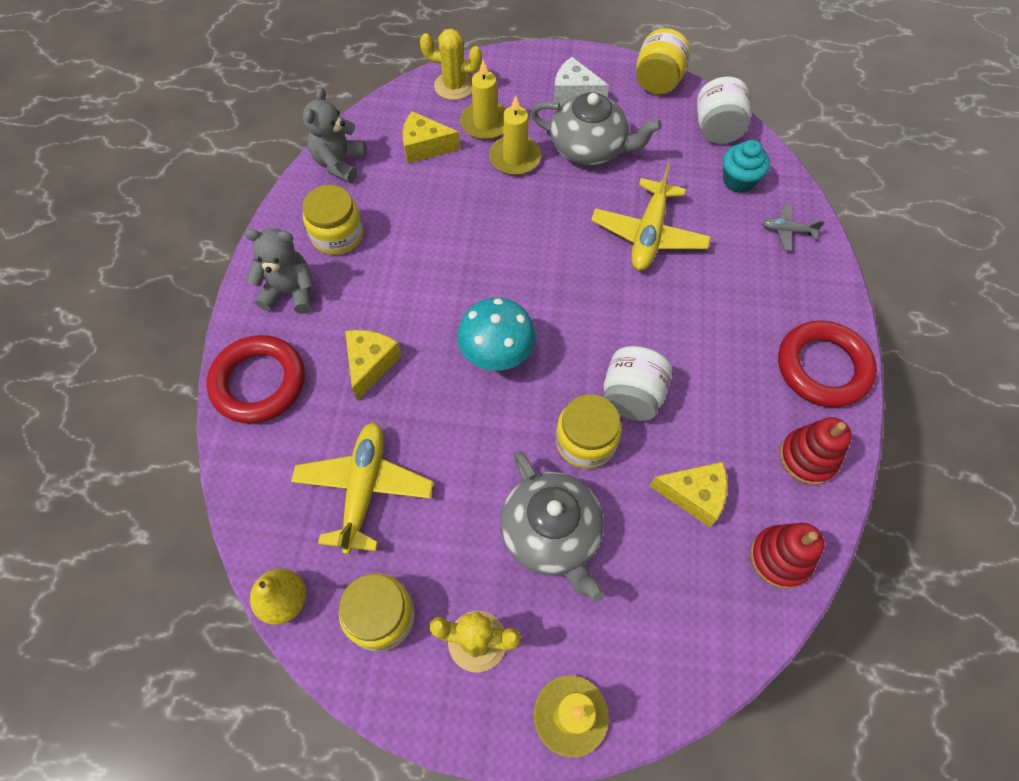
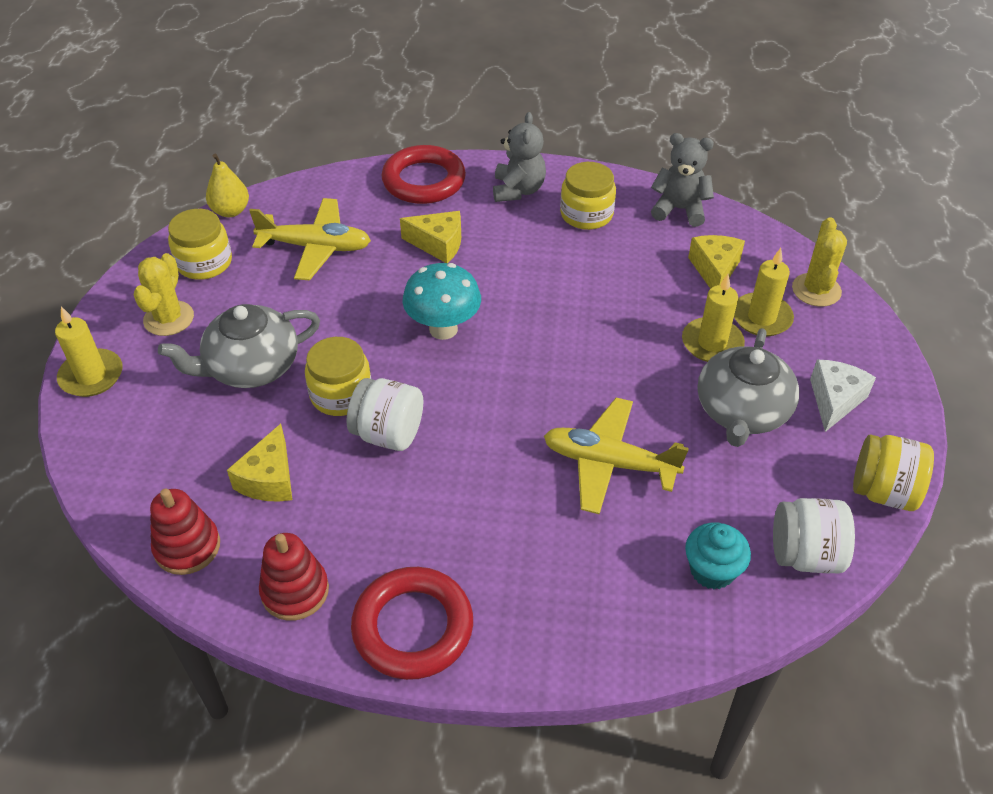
camera: 90 degrees right, 15 degrees down
(787, 231) = (629, 618): grey plane -> none

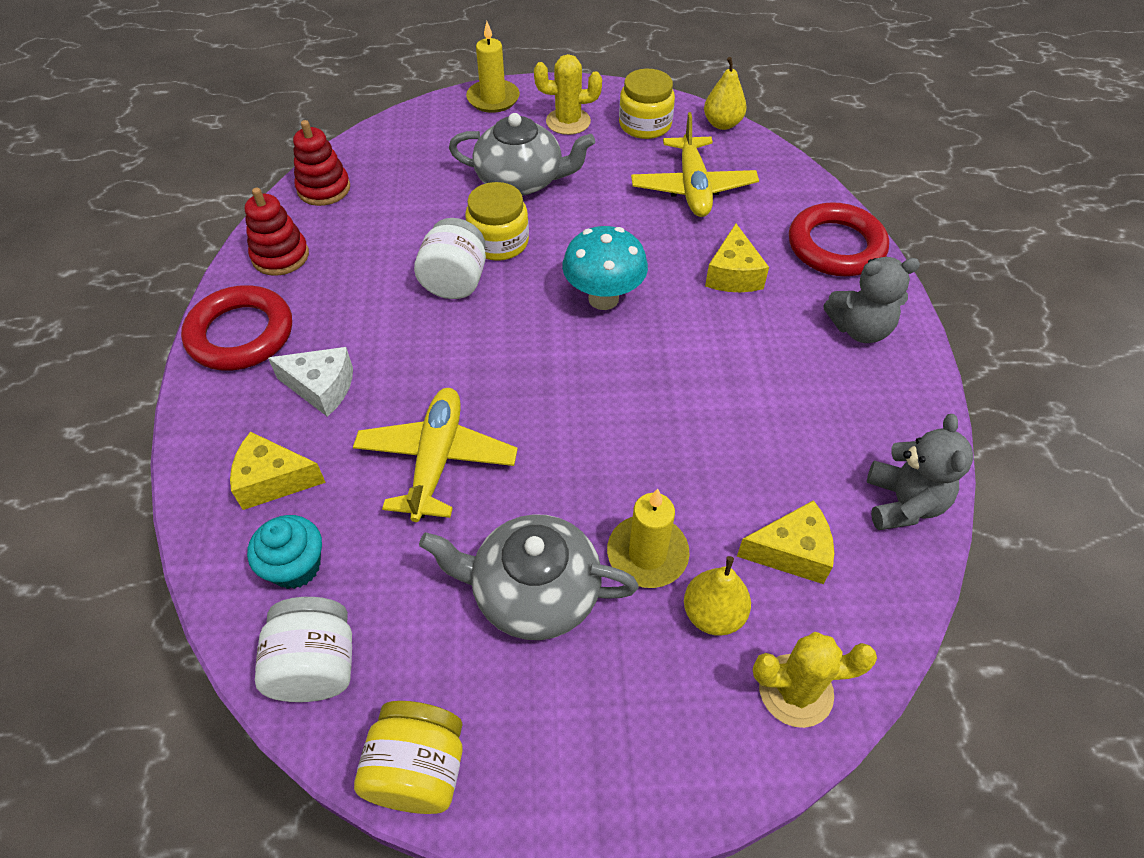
camera: 80 degrees right, 5 degrees up
(251, 367) = (521, 180): grey teapot -> grey teapot turned 135 degrees clockwise
(269, 479) = (395, 218): yellow cheese -> yellow cheese (273, 480)
(586, 214) = (845, 400): yellow jar -> none
(761, 317) = (713, 614): yellow candle -> yellow pear
(834, 400) = (574, 711): white cheese -> white cheese (321, 388)

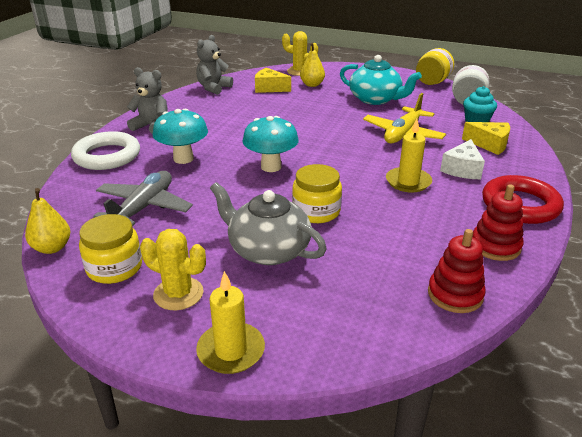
camera: 155 degrees left, 20 degrees down
(321, 388) = (462, 169): white cheese -> white cheese turned 105 degrees counterclockwise
(455, 282) = (360, 197): white jar -> none
(533, 592) = (375, 99): grey teapot -> turquoise teapot
(647, 554) = (324, 97): yellow candle -> yellow candle (408, 182)
(692, 187) = (143, 208): yellow plane -> grey plane
(733, 274) = (183, 159): yellow cheese -> turquoise mushroom
(835, 246) = (107, 156): red ring -> white ring

